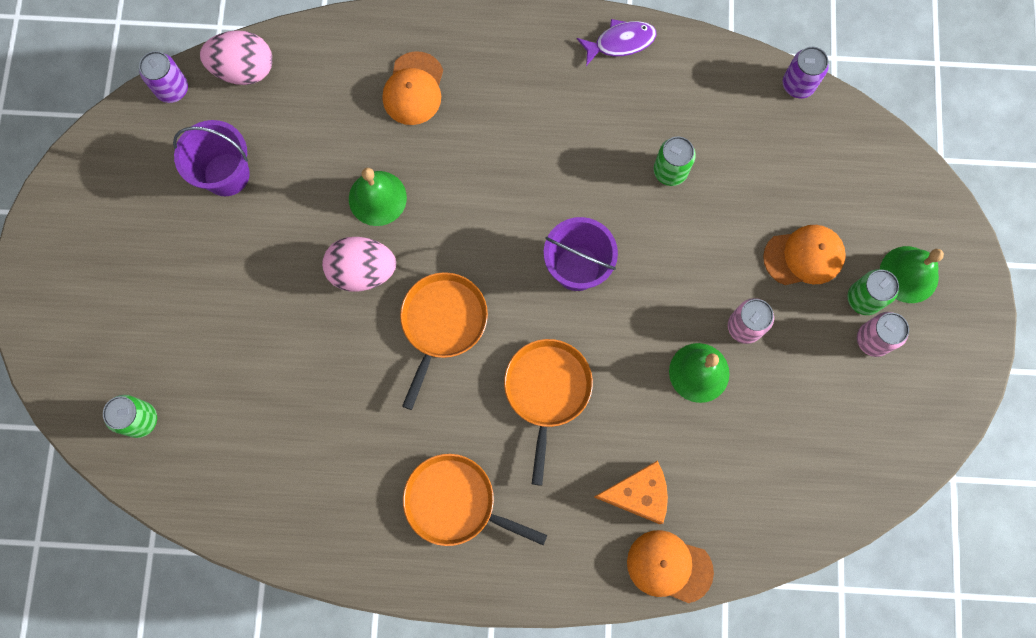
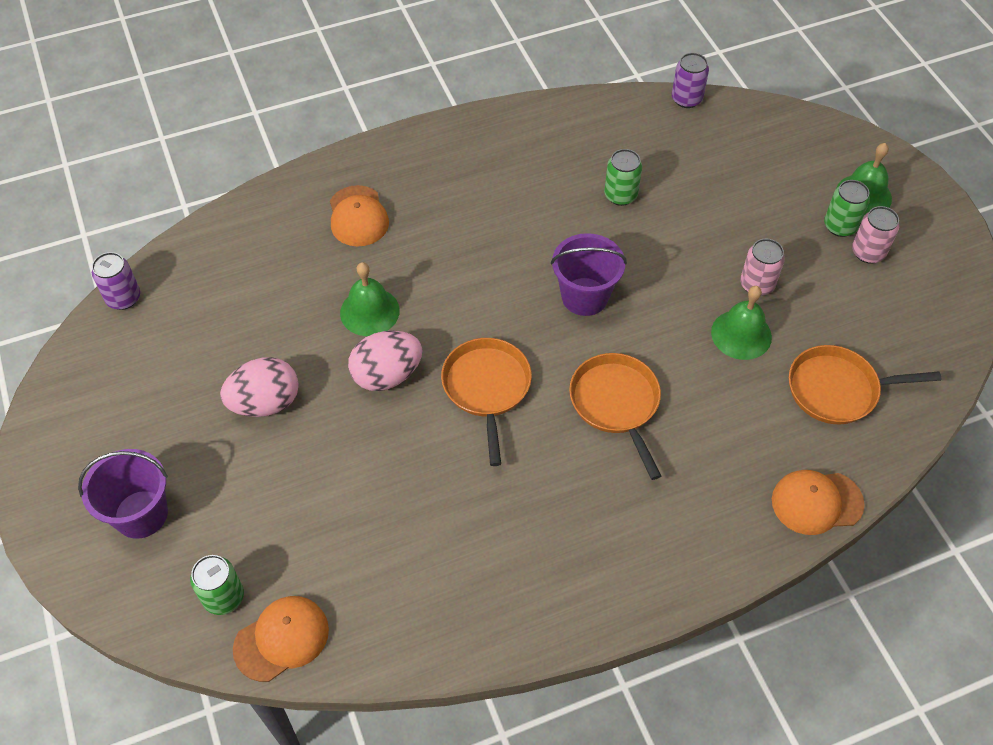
camera: 25 degrees left, 20 degrees down
(226, 174) = (211, 347): purple bucket -> purple bucket (141, 514)
(244, 69) = (188, 258): pink egg -> pink egg (265, 403)
(455, 502) = (585, 534): orange pan -> orange pan (838, 389)
(620, 42) = (522, 121): purple fish -> none
(638, 494) = (750, 453): orange cheese -> none
(804, 256) = (771, 214): orange cap -> orange cap (282, 639)

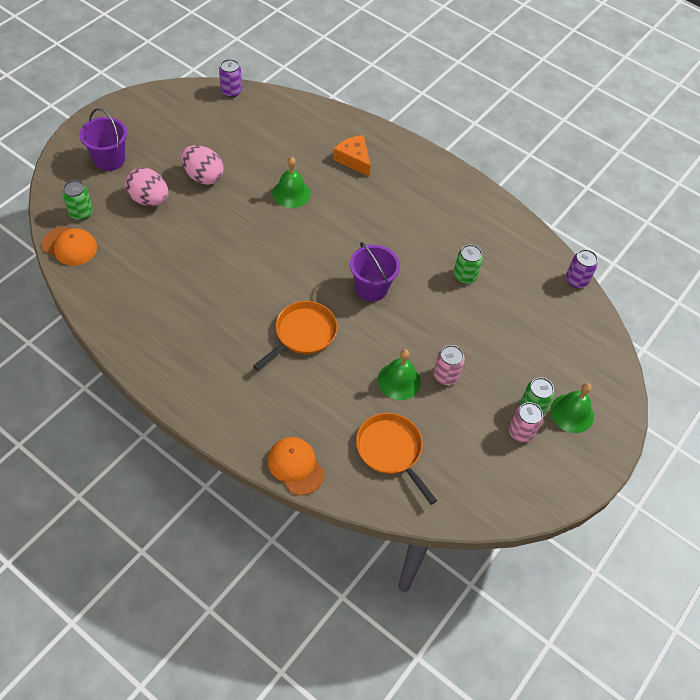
camera: 55 degrees right, 0 degrees up
(358, 216) = (353, 159): orange cap -> orange cheese
(387, 375) = (253, 219): pink egg -> pink egg (149, 199)
(487, 388) = (274, 267): orange pan -> none

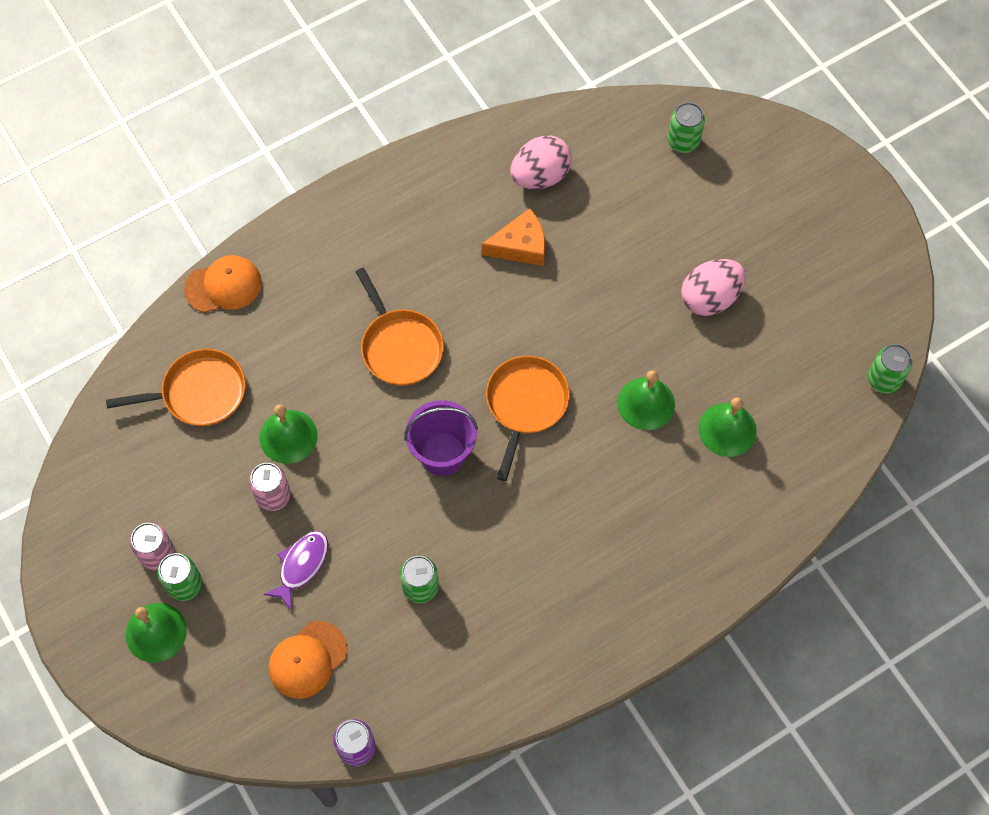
camera: 115 degrees right, 10 degrees up
(70, 246) = (629, 121): orange cap -> orange cap (307, 660)
(109, 160) = (774, 190): purple bucket -> none
(149, 199) = (685, 223): pink egg -> pink egg (540, 176)
(231, 91) = (884, 379): purple can -> green can
(293, 153) = (727, 429): none -> green bell
(317, 253) = (526, 404): none -> orange pan
(353, 159) = (691, 512): orange cheese -> orange cheese (520, 246)
(484, 343) = (301, 566): none -> purple fish

